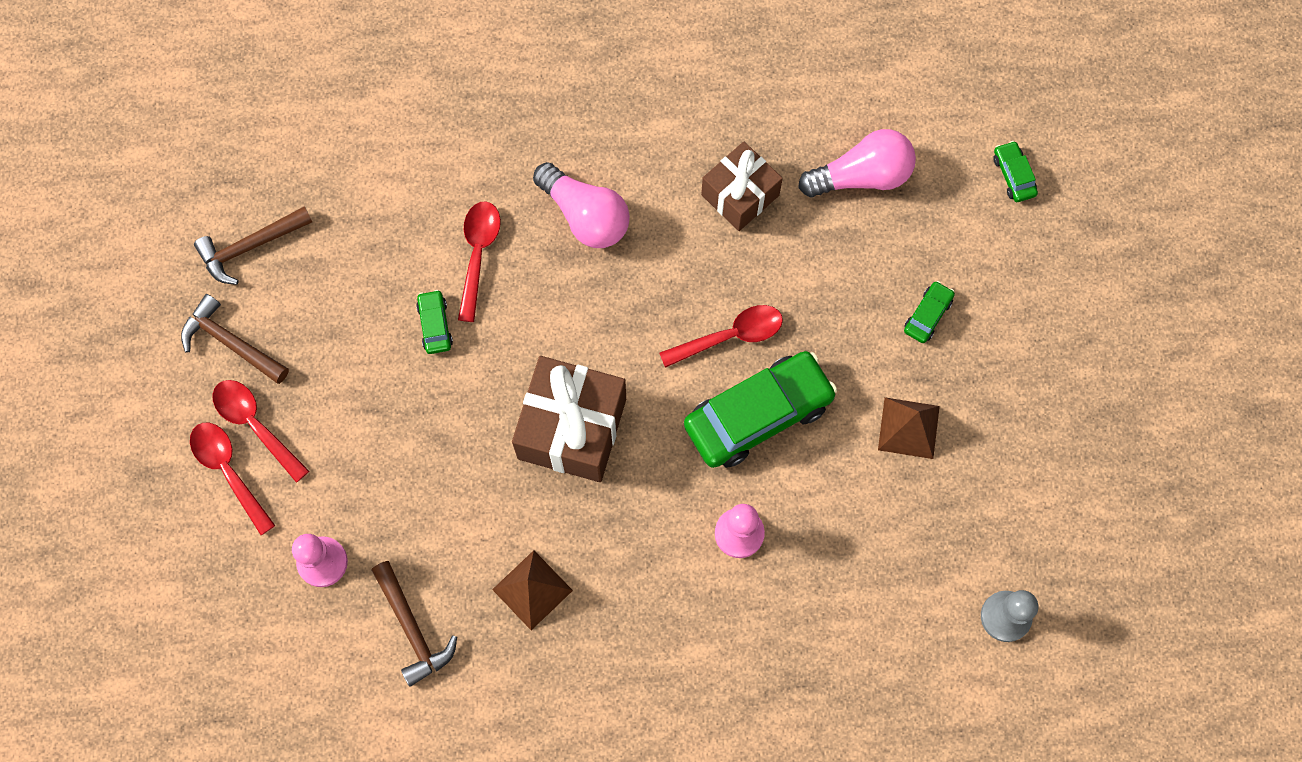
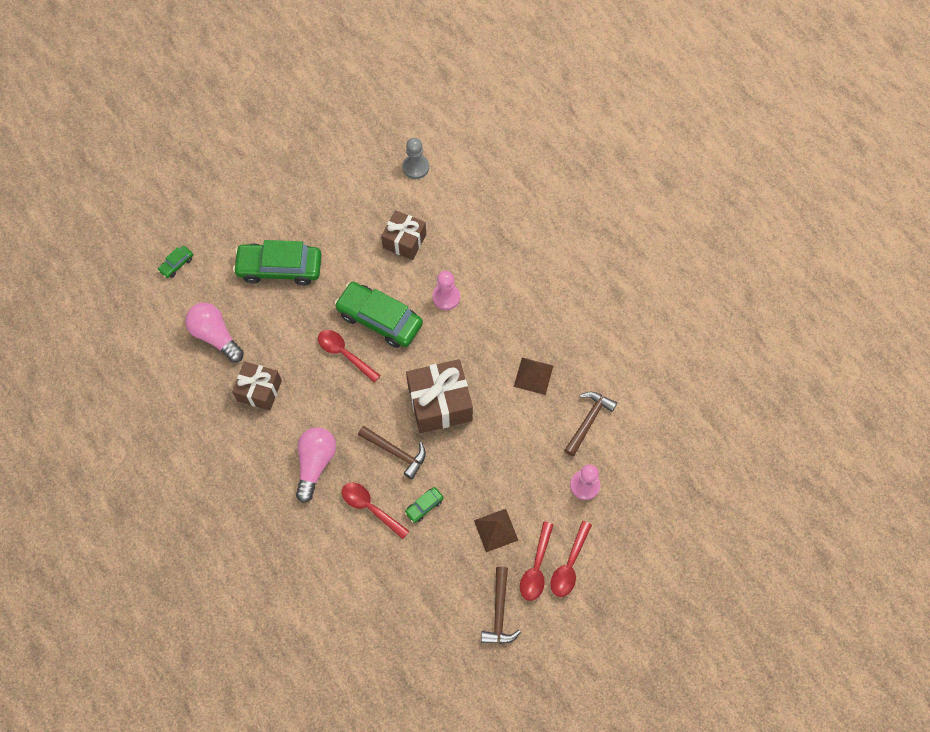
camera: 120 degrees left, 5 degrees down
(250, 247) = (437, 639): brown hammer -> brown hammer (396, 452)
(478, 254) = (370, 508): red spoon -> red spoon turned 60 degrees clockwise
(874, 523) = (404, 241): none -> brown gift
(908, 427) = (346, 249): brown pyramid -> brown pyramid (496, 530)
(927, 315) = (280, 268): green car -> green car, size x2.29

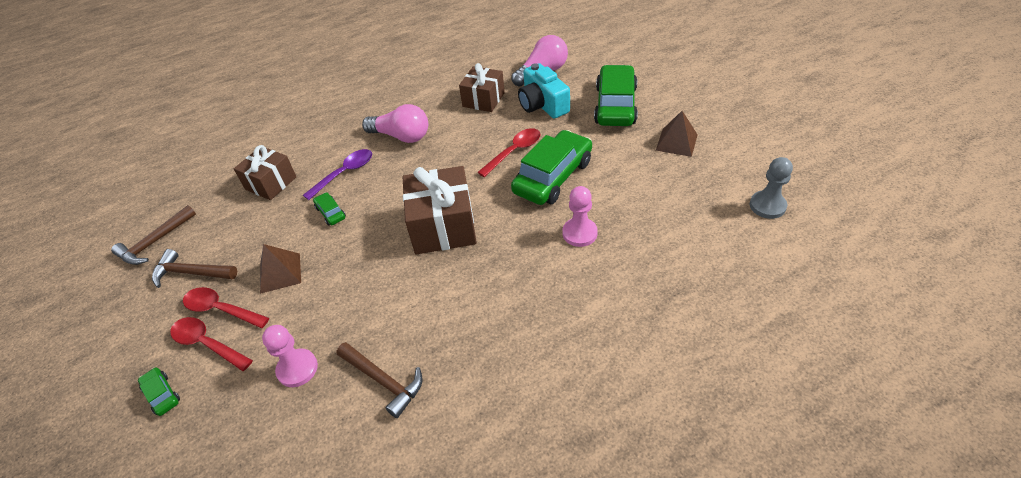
camera: 100 degrees right, 20 degrees down
(176, 264) = (617, 47): green car -> green car (162, 394)
(273, 333) = (543, 105): none -> turquoise camera
(370, 508) = (344, 173): red spoon -> purple spoon
(396, 452) = (396, 191): brown hammer -> brown hammer (155, 242)
(404, 241) = (656, 196): brown gift -> brown gift (271, 183)
(533, 376) = (461, 319): brown pyramid -> brown pyramid (676, 142)

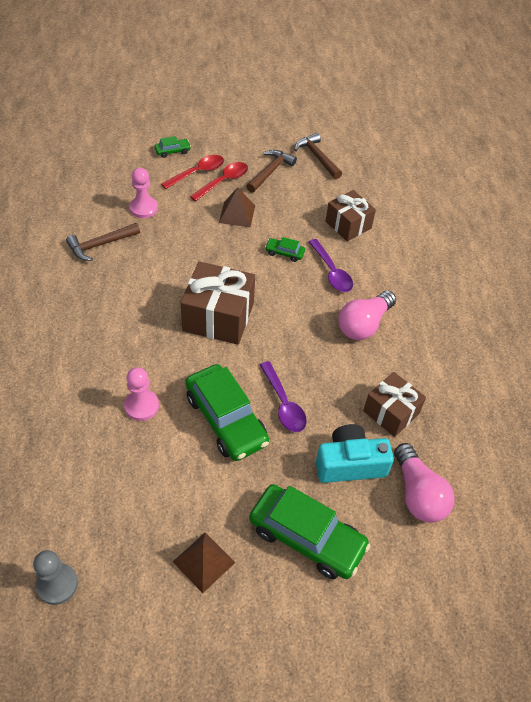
camera: 105 degrees right, 5 degrees up
(331, 213) = (284, 253): green car -> green car turned 150 degrees counterclockwise
(514, 152) = (283, 404): red spoon -> purple spoon

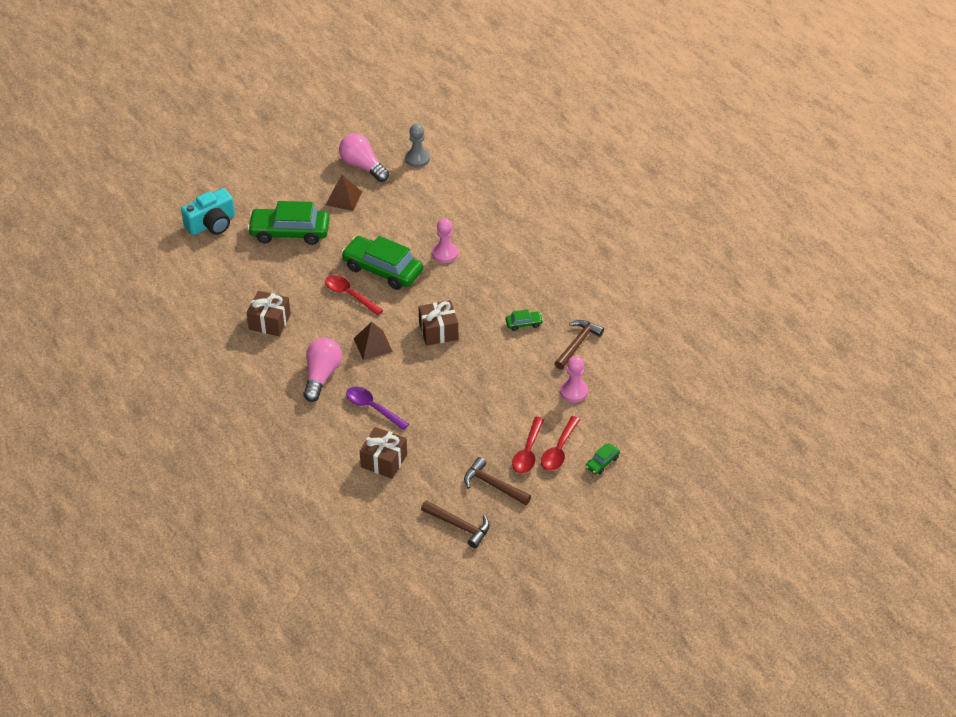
camera: 155 degrees right, 5 degrees down
(218, 317) = (438, 331): brown gift -> brown gift, size x0.65
(237, 214) = (490, 424): brown pyramid -> brown pyramid (373, 345)
(270, 171) = (493, 485): brown hammer -> brown hammer turned 120 degrees clockwise
(283, 404) = (349, 295): purple spoon -> red spoon
(284, 253) = (423, 407): green car -> green car (524, 323)
(350, 464) = (283, 279): turquoise camera -> turquoise camera (212, 224)
(418, 494) = (229, 282): pink light bulb -> pink light bulb (363, 166)

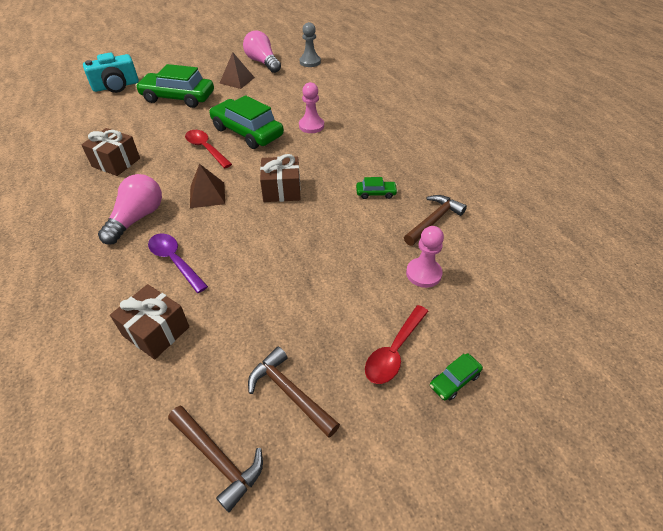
camera: 10 degrees right, 0 degrees up
(528, 452) = (350, 347): red spoon -> none

